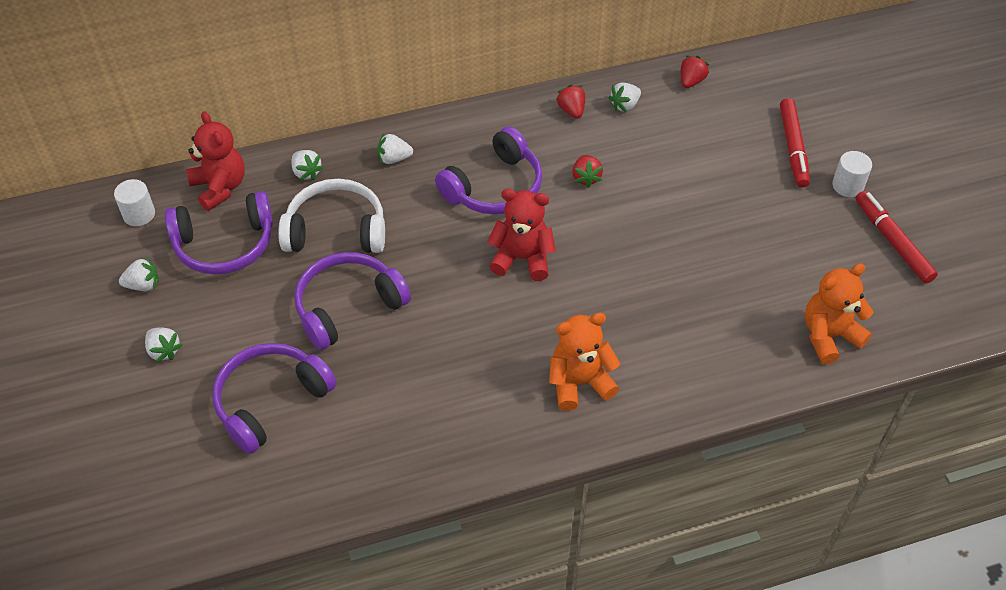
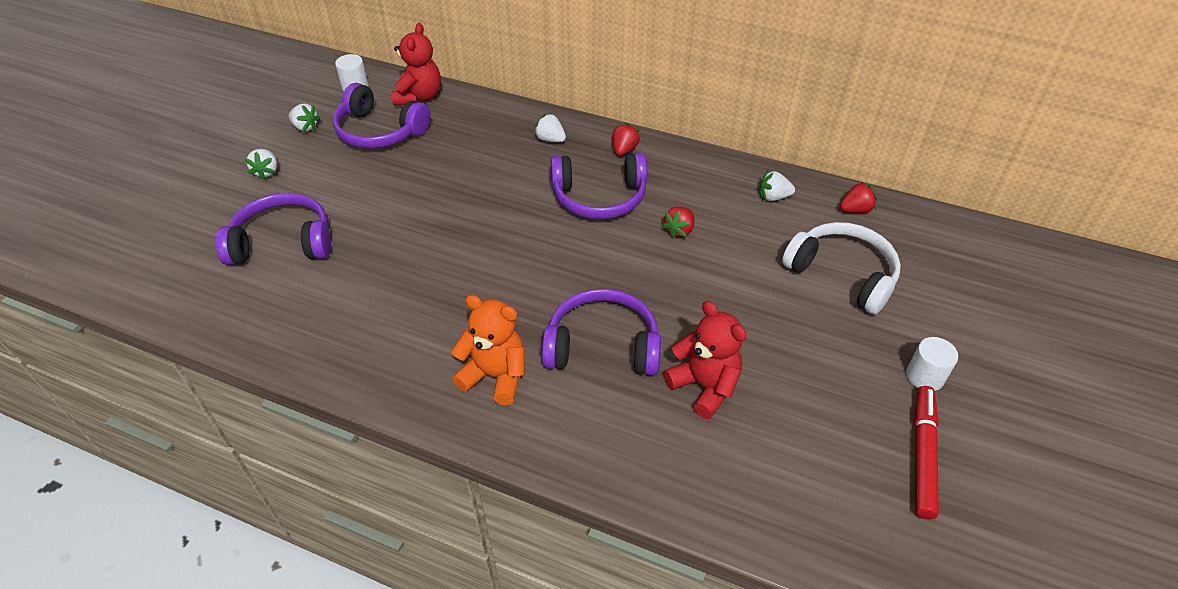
camera: 40 degrees right, 5 degrees down
(306, 172) = (482, 117): white strawberry -> none
(336, 230) = (456, 162): white headphones -> white headphones (842, 274)
(348, 307) = (403, 214): purple headphones -> purple headphones (602, 346)
(522, 258) = (561, 258): red teddy bear -> red teddy bear (704, 386)
(571, 110) = (723, 178): red strawberry -> red strawberry (624, 150)
(793, 148) = (900, 312): red marker -> none
(829, 336) = (760, 494): orange teddy bear -> none

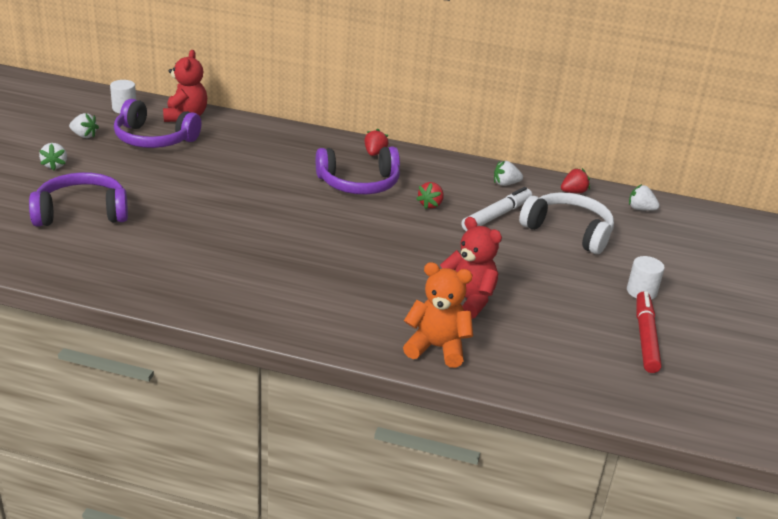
camera: 10 degrees left, 15 degrees down
(495, 376) = (291, 296): orange teddy bear -> orange teddy bear (437, 348)
(550, 139) = (309, 146): white strawberry -> white strawberry (640, 209)
(602, 346) = (378, 277): purple headphones -> none
(757, 248) = (497, 215): none -> white marker

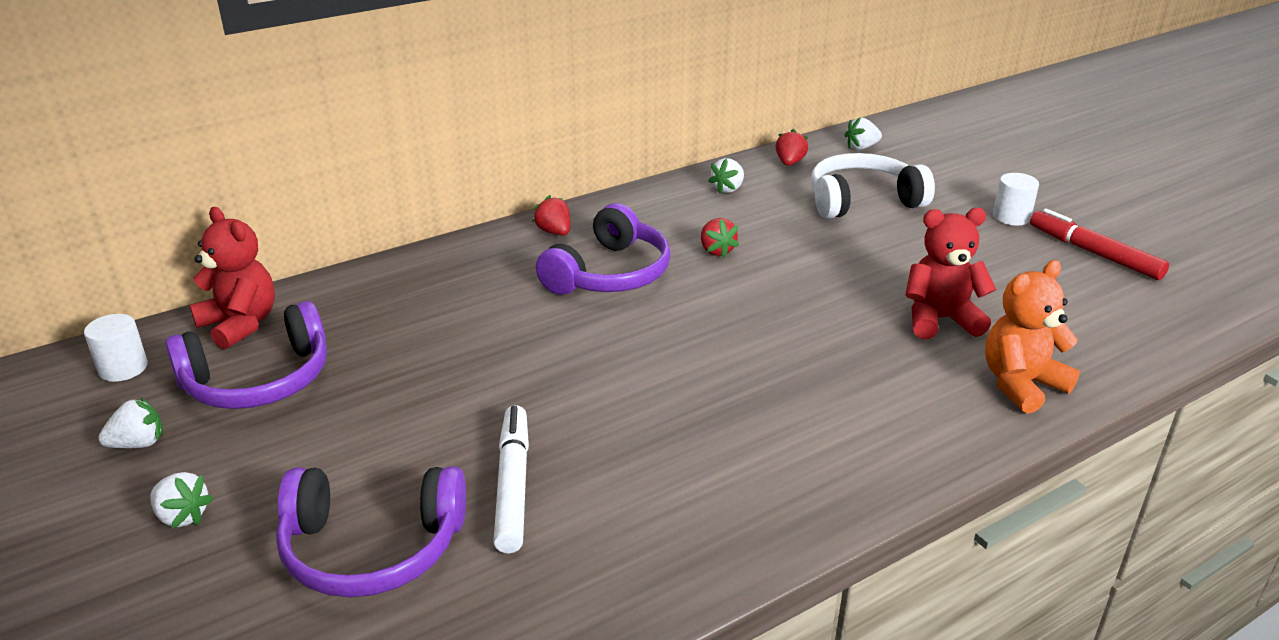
camera: 45 degrees left, 0 degrees up
(81, 212) = (372, 548): purple headphones -> purple headphones turned 120 degrees counterclockwise
(497, 215) = (786, 223): white marker -> white marker (513, 485)

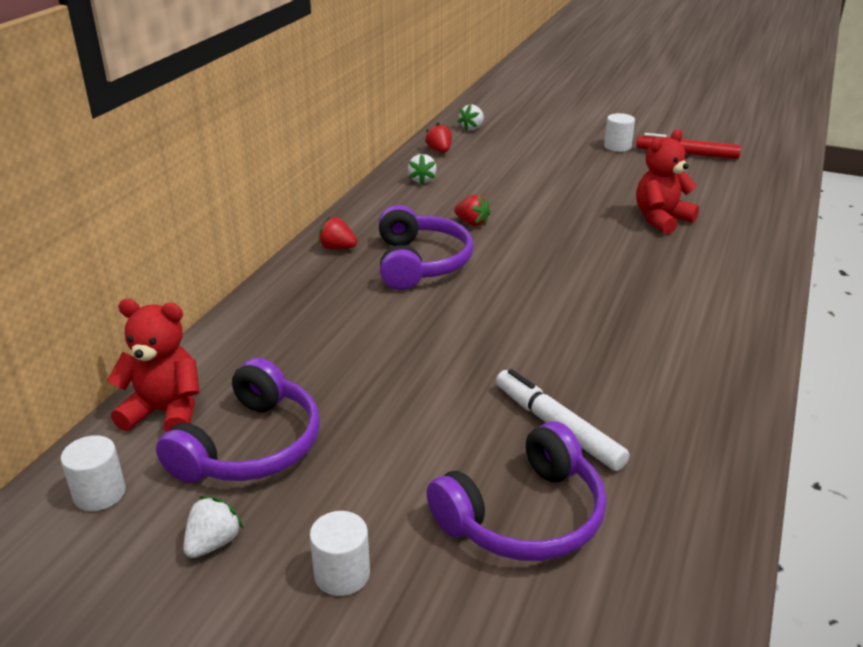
camera: 35 degrees left, 0 degrees up
(182, 516) = (342, 574): white strawberry -> white cylinder
(862, 200) = (519, 162): white headphones -> none
(1021, 384) = (749, 241): orange teddy bear -> none

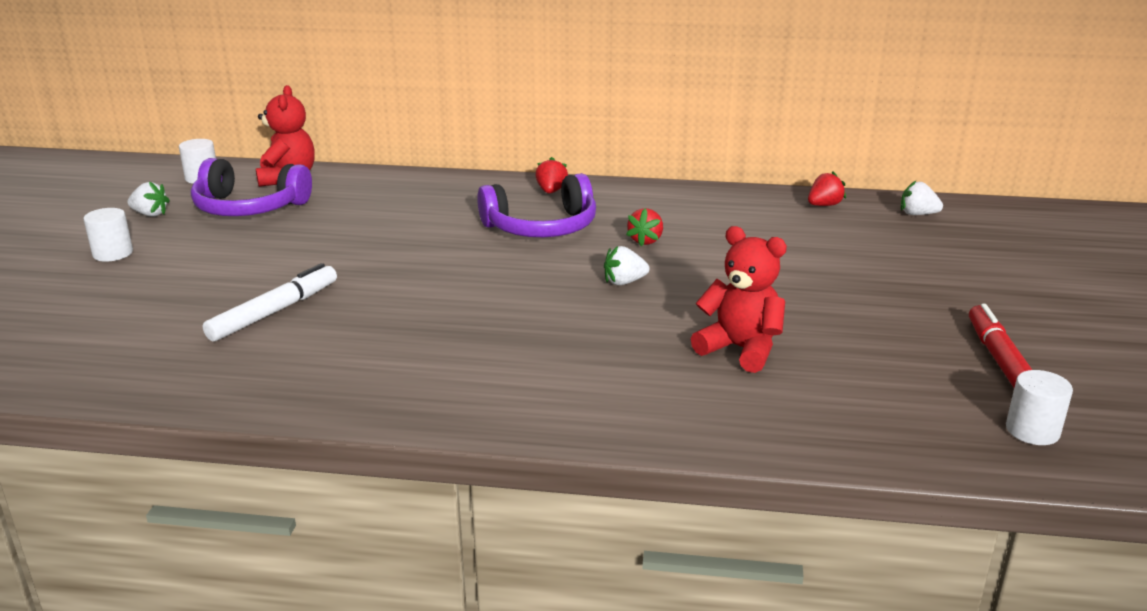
camera: 75 degrees right, 5 degrees down
(422, 180) = (733, 206): white strawberry -> white strawberry (624, 282)
(524, 516) = (159, 307): purple headphones -> none
(617, 146) = (968, 309): white cylinder -> white cylinder (1032, 431)

